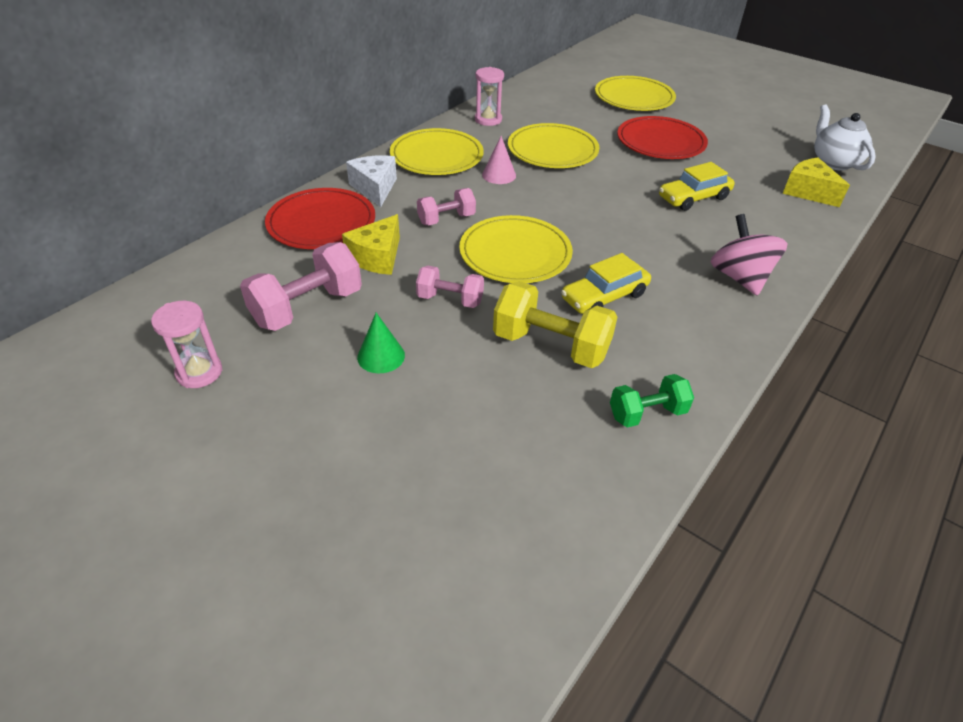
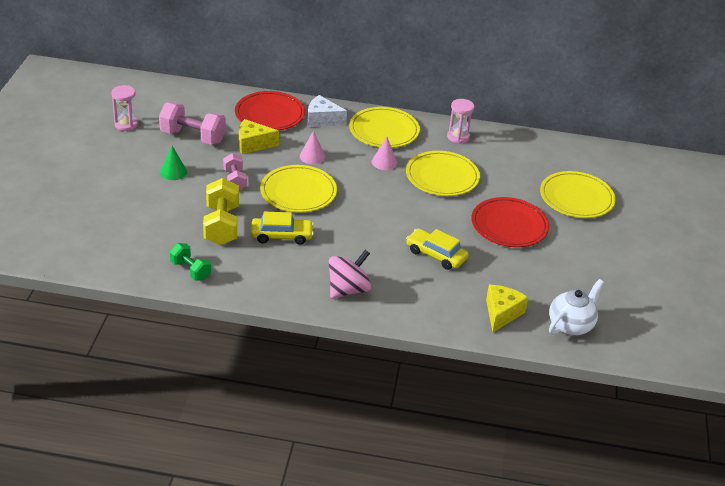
camera: 60 degrees right, 5 degrees down
(375, 188) = (322, 120): white cheese -> white cheese turned 120 degrees counterclockwise
(446, 219) = (312, 156): pink dumbbell -> pink cone
(604, 296) = (282, 236): yellow car -> yellow car turned 150 degrees clockwise

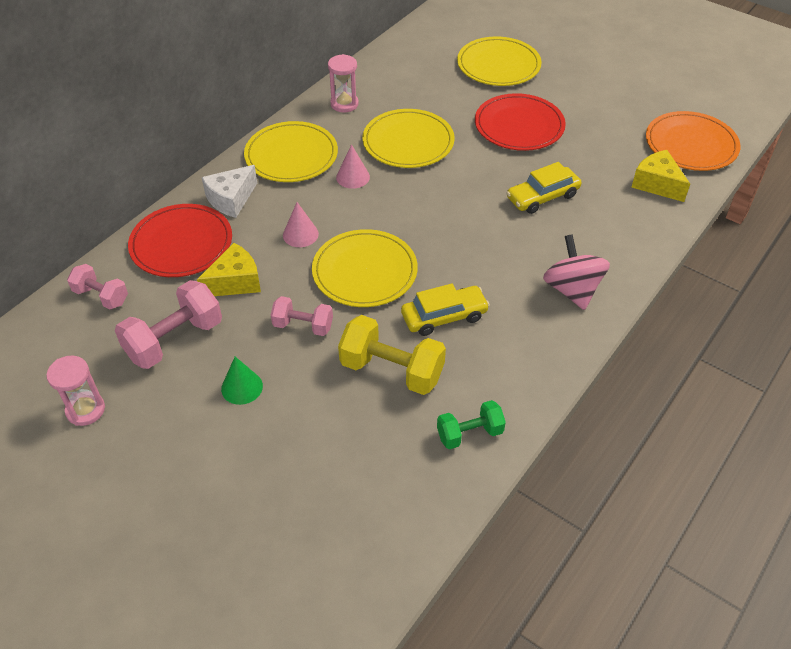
camera: 60 degrees left, 10 degrees up
(208, 101) = (101, 296): none -> pink dumbbell
(253, 144) = (235, 282): yellow cheese -> yellow cheese turned 150 degrees counterclockwise
(282, 236) = (444, 316): yellow car -> yellow car turned 45 degrees clockwise
(571, 325) = (691, 144): white teapot -> orange plate

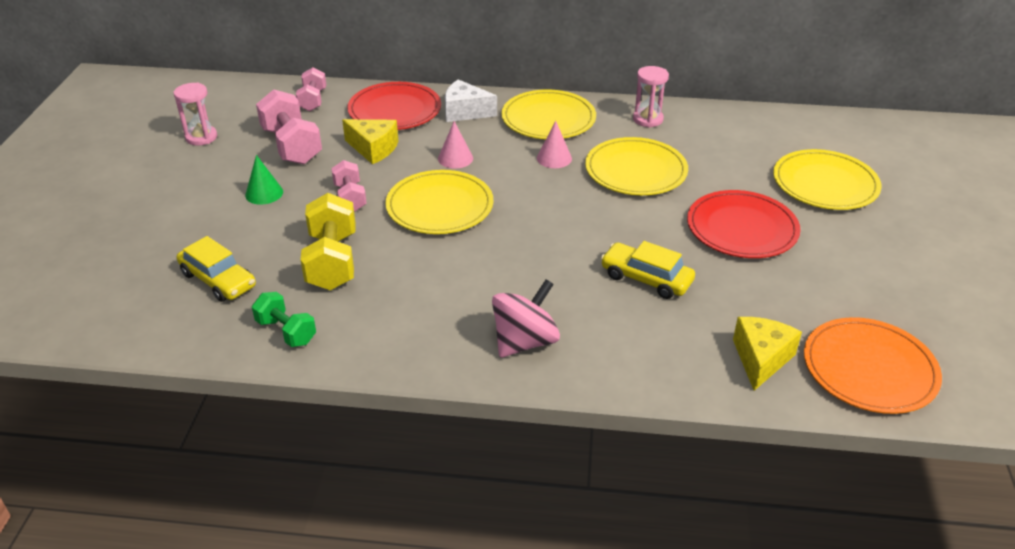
camera: 60 degrees right, 10 degrees down
(174, 340) = (292, 146): pink dumbbell -> pink dumbbell turned 45 degrees clockwise
(444, 316) = (420, 269): yellow car -> yellow car (218, 280)

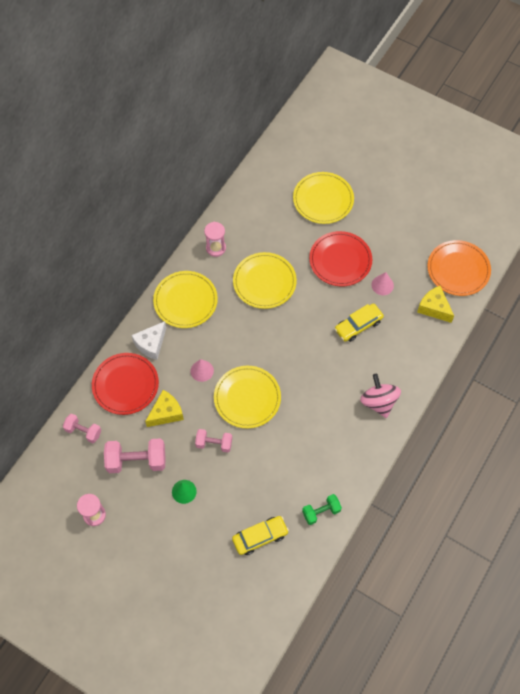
camera: 65 degrees left, 25 degrees up
(332, 261) = (272, 472): yellow dumbbell -> none
(554, 158) = (230, 317): pink cone -> pink cone (382, 285)

